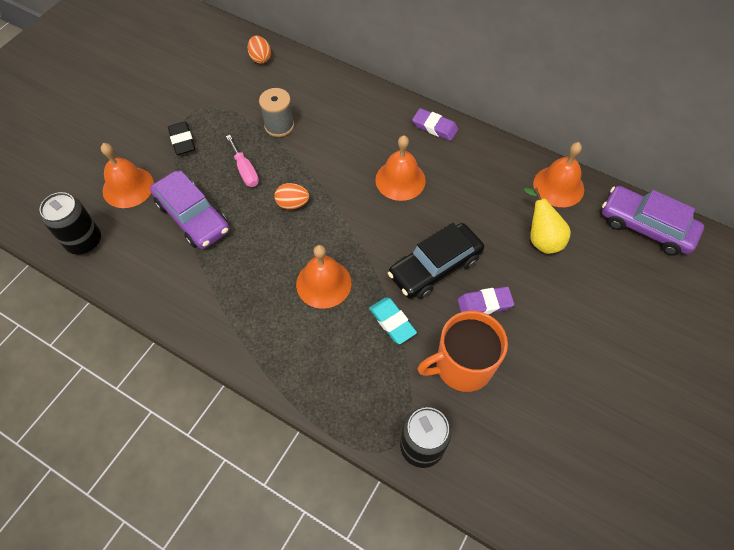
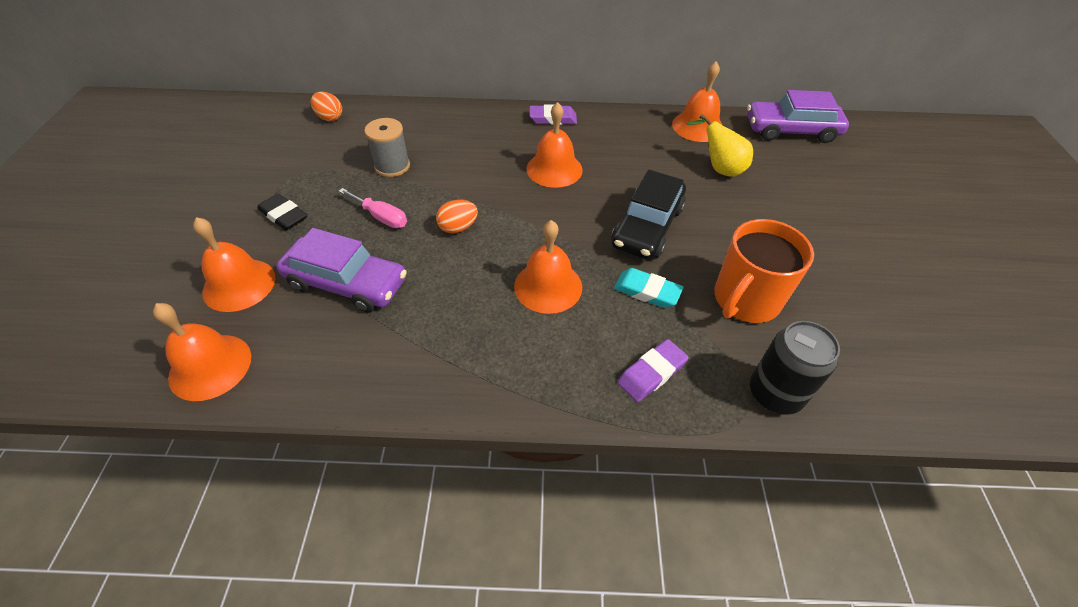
camera: 30 degrees left, 10 degrees down
(84, 242) = (210, 366): black can -> orange bell
(484, 304) = (718, 238): purple eraser -> purple eraser (651, 373)

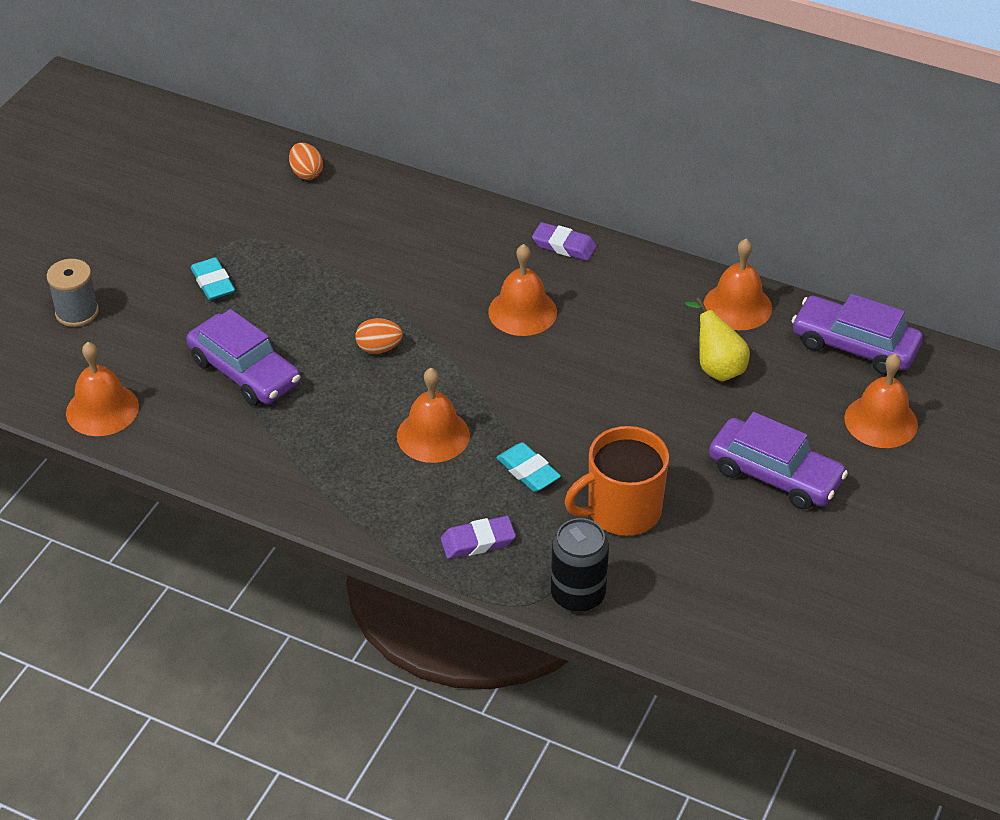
camera: 25 degrees right, 5 degrees down
(239, 284) = (148, 343): orange bell -> orange bell (881, 421)
(284, 215) = (213, 283): black eraser -> turquoise eraser
(381, 217) = (307, 313): pink screwdriver -> none
(392, 166) = (346, 257): grey spool -> grey spool (77, 312)
(647, 227) = (578, 408): black car -> none
(825, 232) = (775, 475): none -> purple car

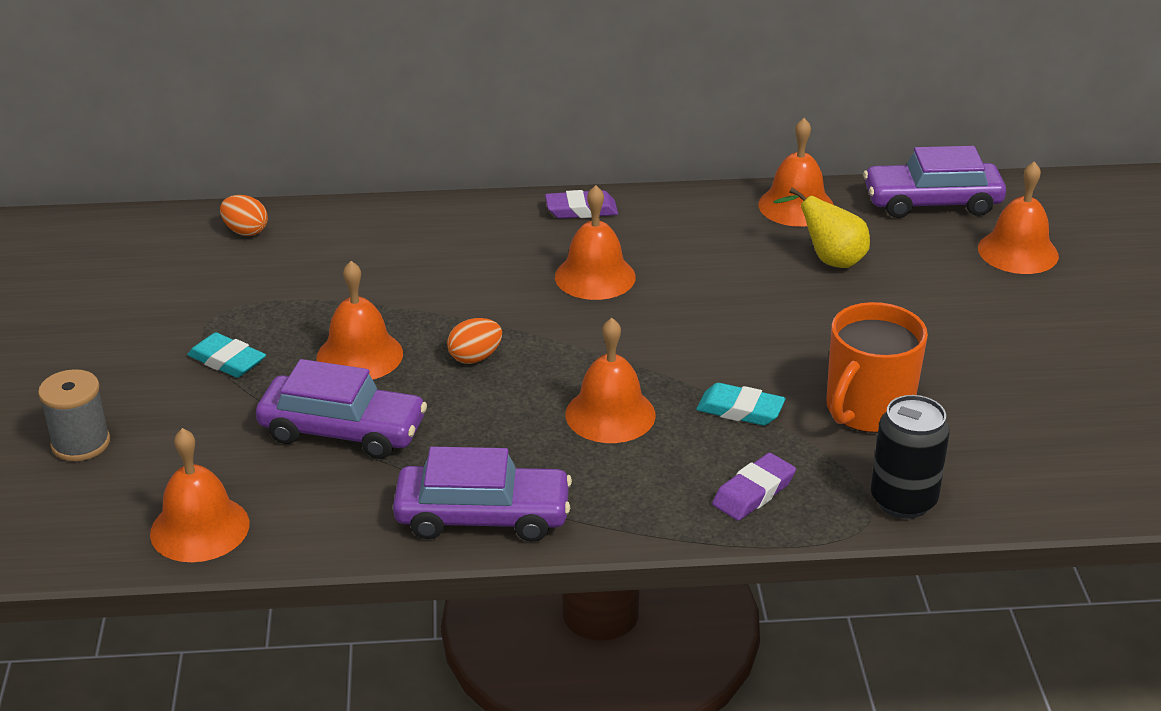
camera: 30 degrees left, 10 degrees down
(302, 314) = (359, 355): none -> orange bell
(775, 475) = (974, 327): purple car -> purple car (483, 516)

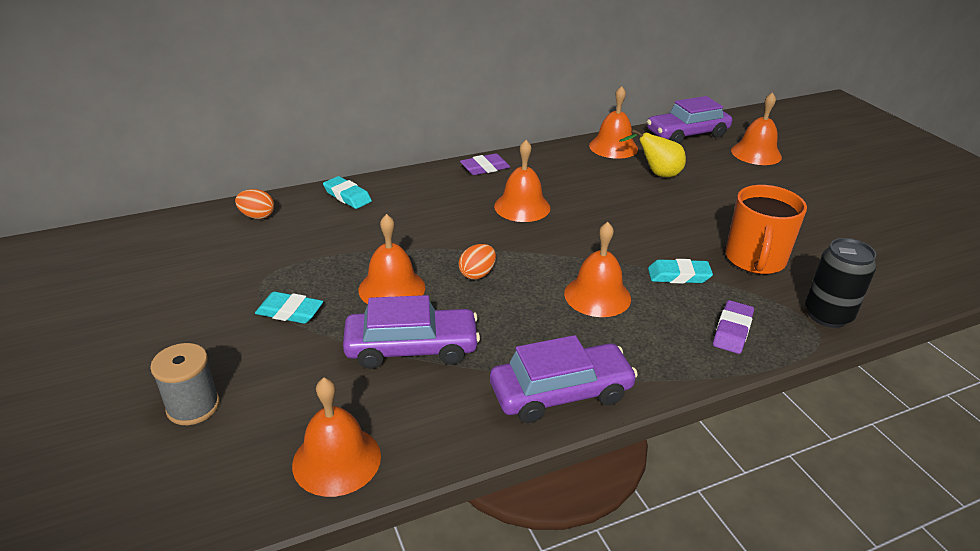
camera: 20 degrees left, 0 degrees up
(371, 222) = (347, 196): none -> turquoise eraser

